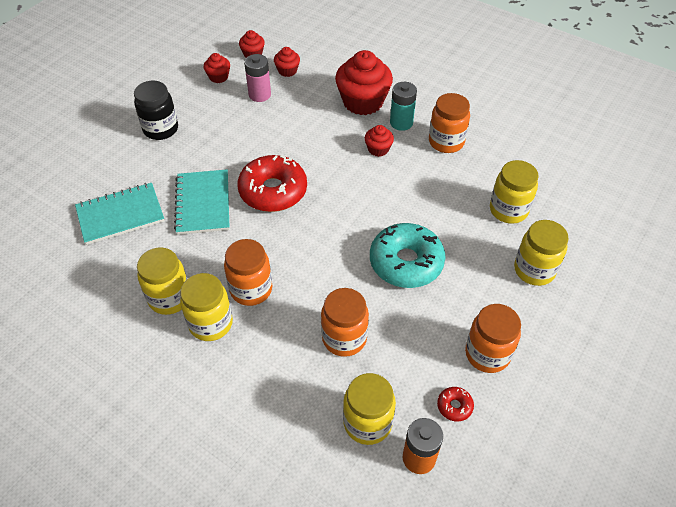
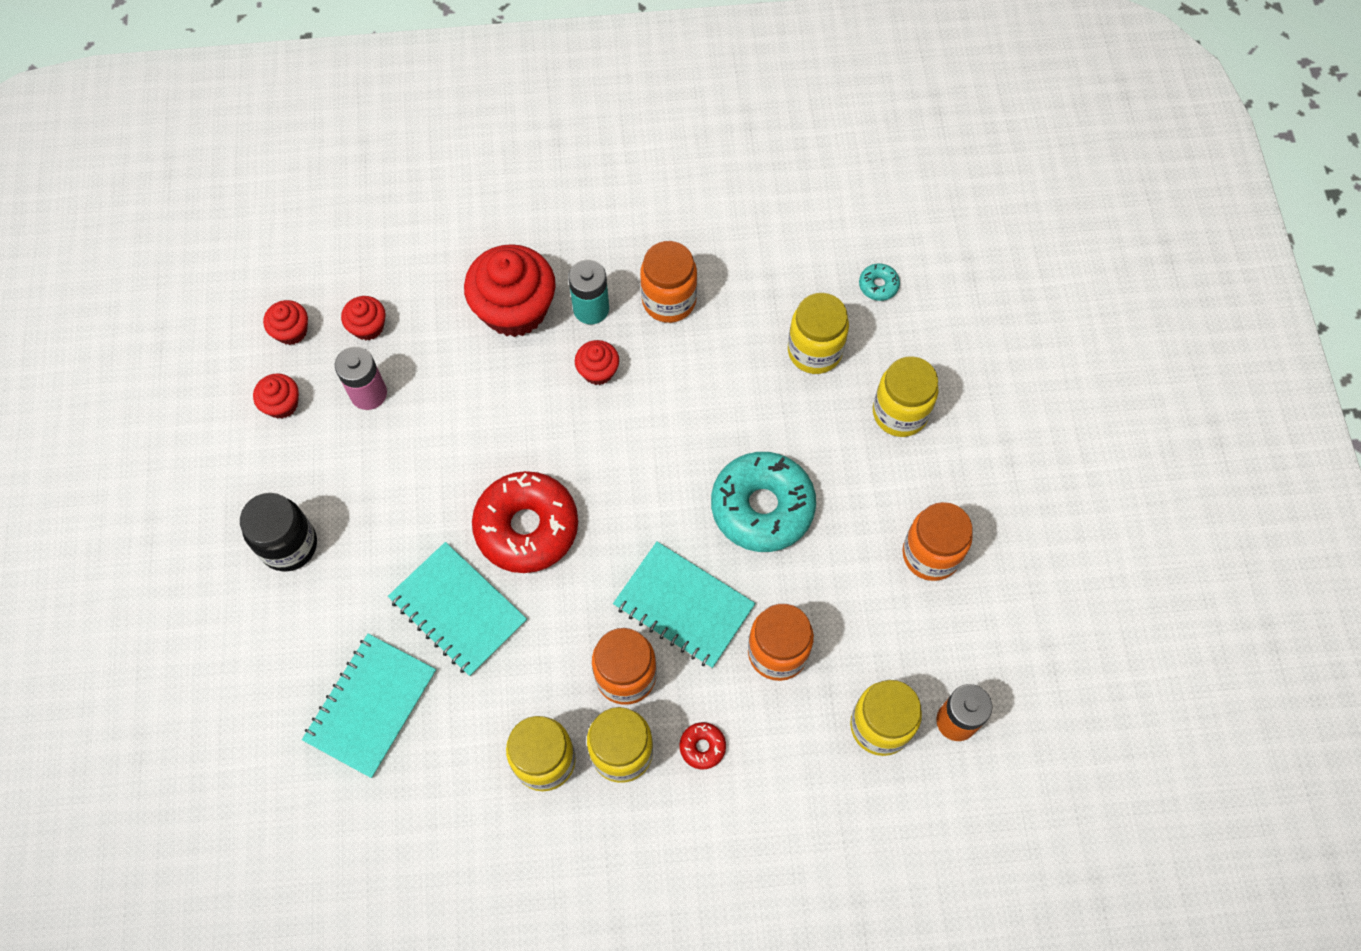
camera: 40 degrees left, 15 degrees up
(315, 279) = (684, 606): none -> turquoise notebook
(454, 406) = (945, 639): red donut -> red donut (702, 747)
(577, 203) = (878, 285): none -> turquoise donut

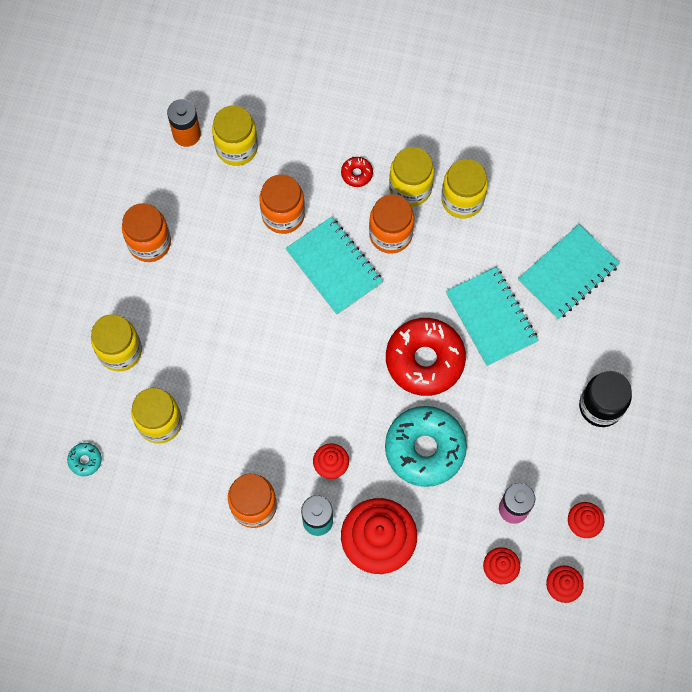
camera: 160 degrees left, 5 degrees up
(762, 507) = (251, 316): turquoise donut -> turquoise donut (425, 449)

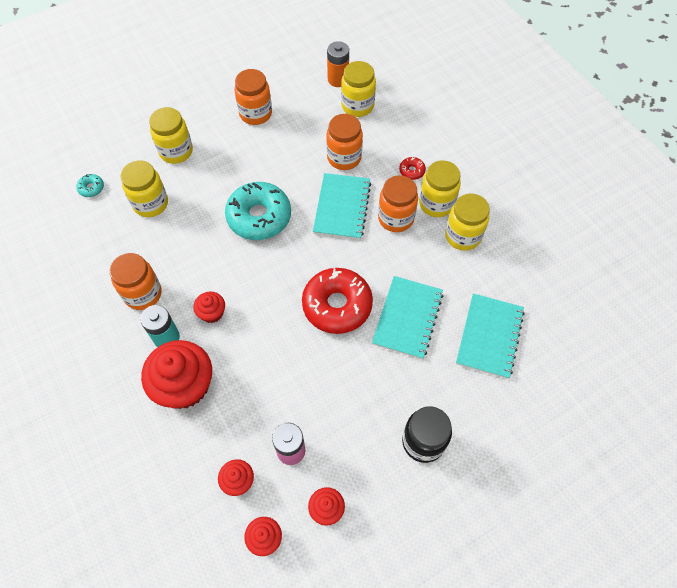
camera: 45 degrees right, 10 degrees down
(425, 449) = (277, 357): turquoise donut -> turquoise donut (259, 217)
(568, 273) = (489, 336): turquoise notebook -> turquoise notebook turned 75 degrees counterclockwise

